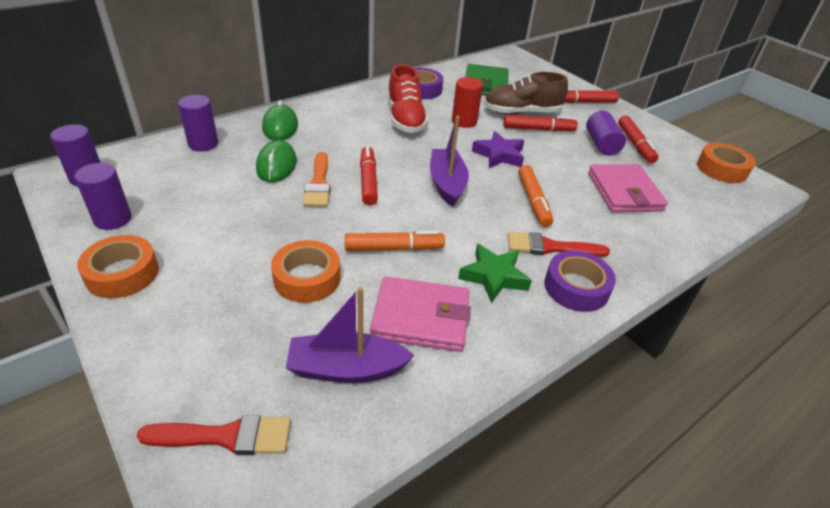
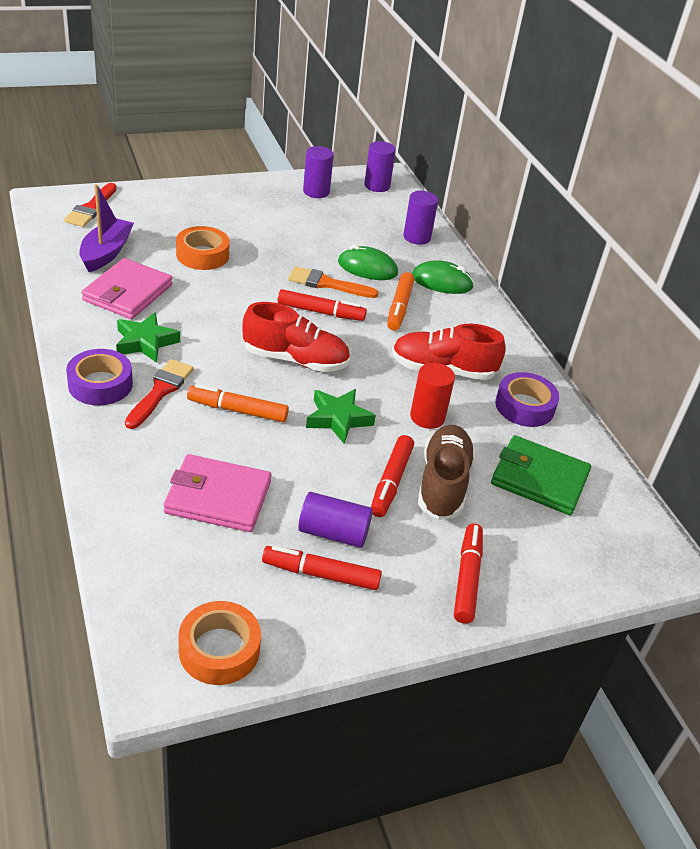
camera: 105 degrees right, 0 degrees up
(122, 273) = (251, 191): orange tape -> none
(394, 248) = (213, 301): orange marker -> orange marker (399, 307)
(447, 184) = (295, 360): purple boat -> red shoe
(499, 155) = (338, 419): purple star -> green star

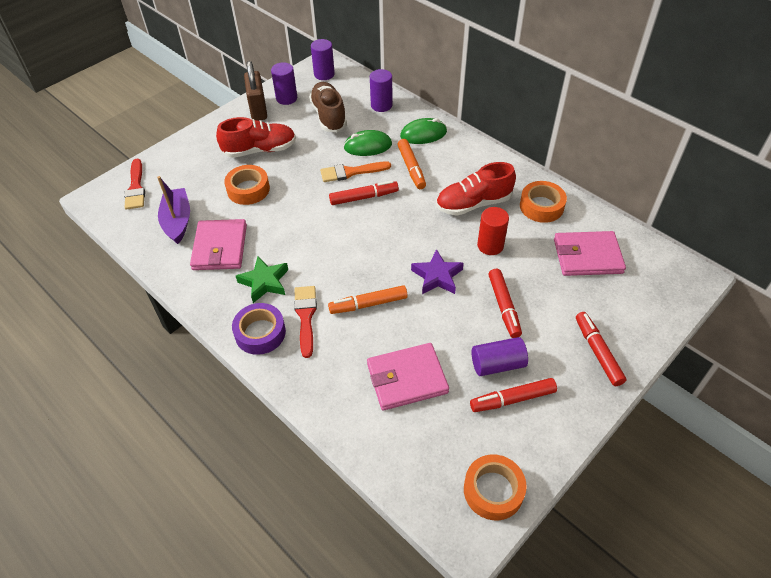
camera: 20 degrees left, 10 degrees up
(276, 190) = (258, 109): none -> brown padlock
(295, 360) = (375, 244): red shoe -> red shoe (260, 150)
(338, 419) = (437, 276): green star -> purple star
(443, 484) = (535, 291): brown shoe -> brown shoe (329, 116)
(524, 406) = (541, 206): purple tape -> orange tape
(539, 479) = (587, 256): green wallet -> pink wallet

